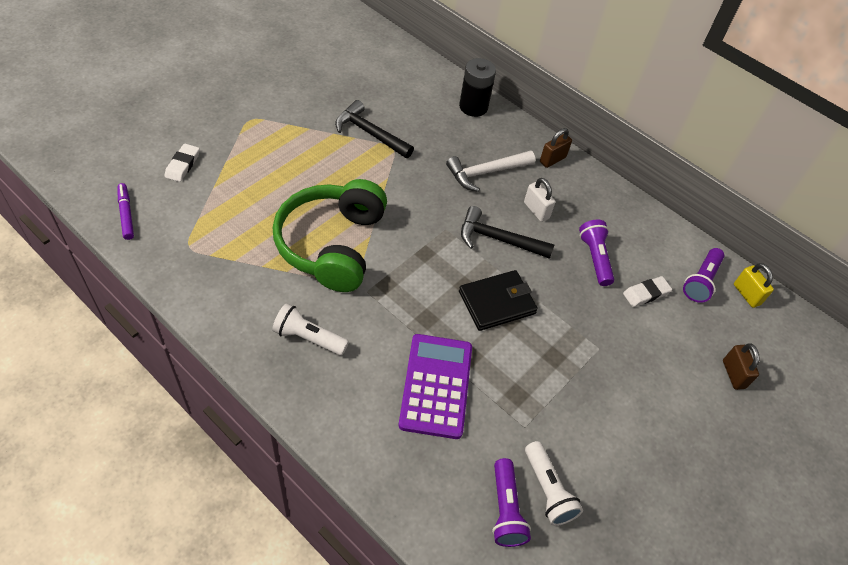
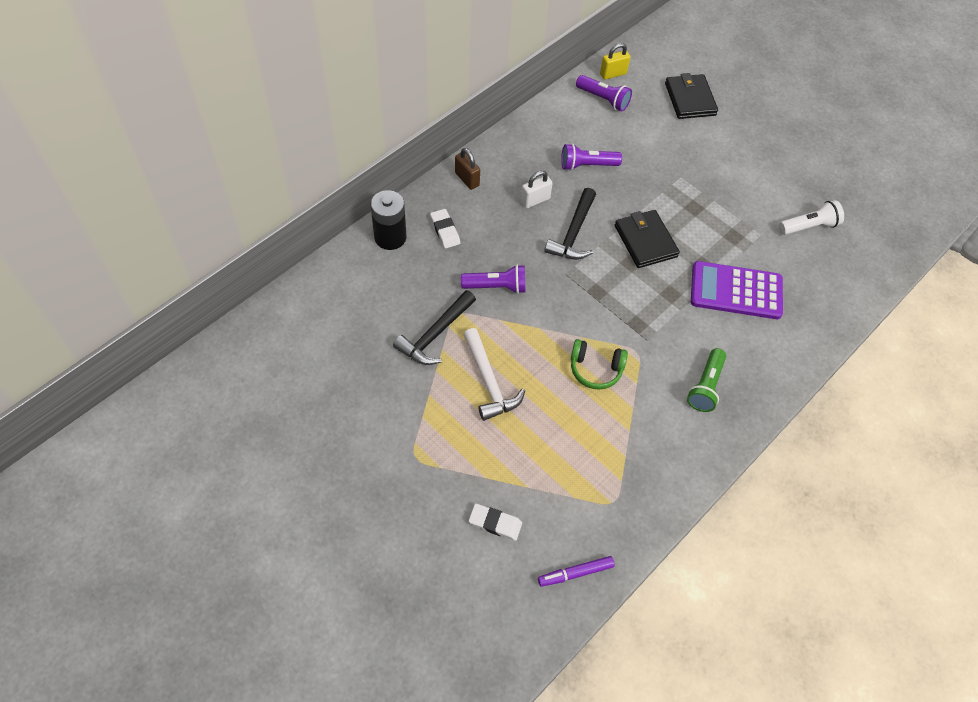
camera: 85 degrees left, 5 degrees up
(308, 337) = (705, 386): white flashlight -> green flashlight
(332, 245) = (595, 369): green headphones -> green headphones, size x0.48
(486, 172) = (488, 235): white hammer -> white hammer (489, 382)
(505, 510) = (830, 254): purple flashlight -> purple flashlight (496, 287)
(646, 293) = (621, 137): white eraser -> white eraser (445, 230)
(733, 374) = (690, 99): brown padlock -> black wallet

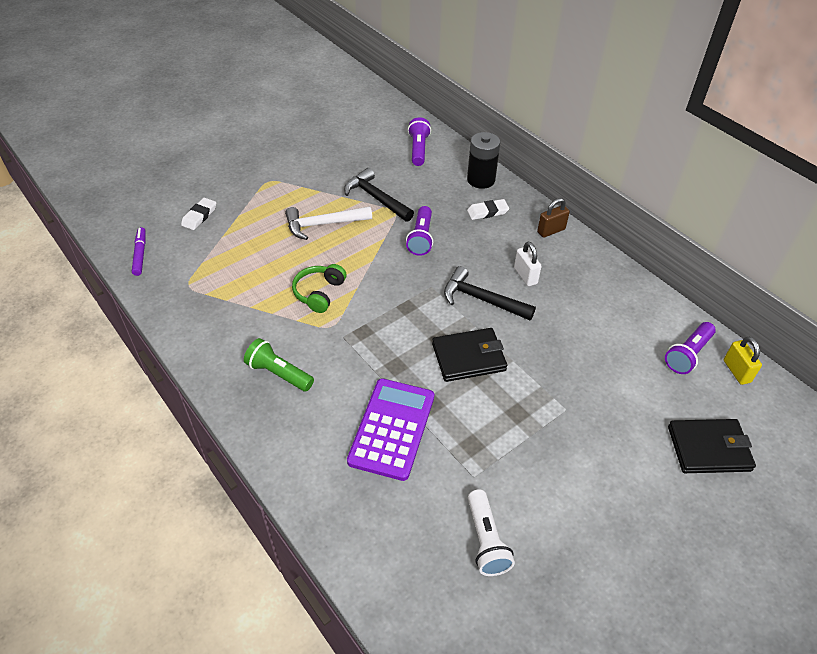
camera: 100 degrees right, 10 degrees down
(587, 165) = (577, 323): purple flashlight -> purple flashlight (418, 149)

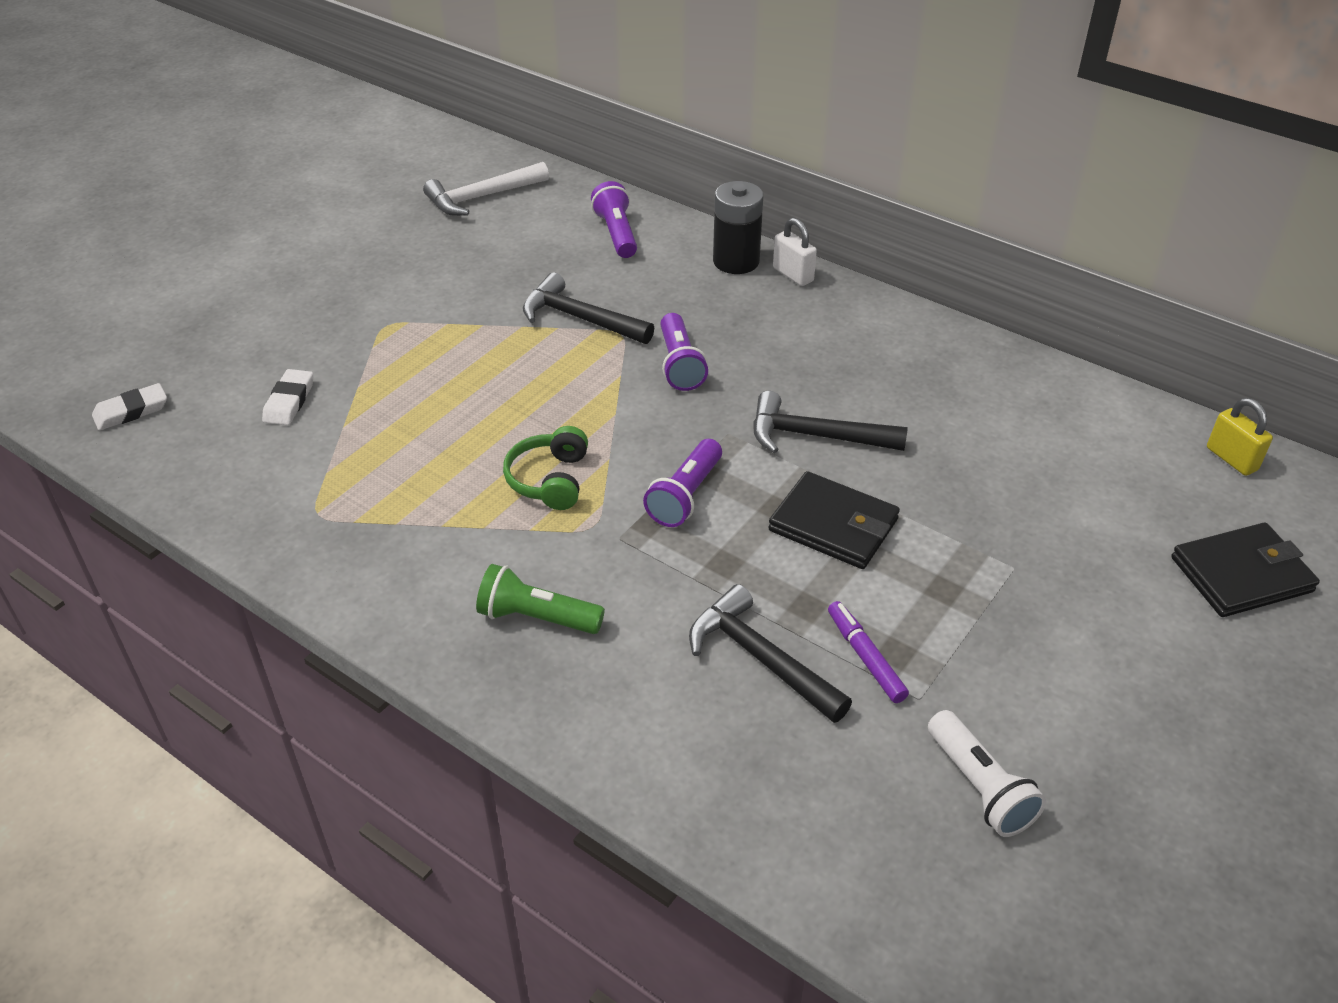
camera: 15 degrees left, 5 degrees down
(140, 254) = (209, 482): purple marker -> purple marker (865, 657)
(323, 224) = (510, 374): white hammer -> white hammer (482, 197)
(392, 428) = (760, 658): purple calculator -> black hammer
(468, 357) = (833, 525): black wallet -> black wallet turned 60 degrees clockwise
(487, 212) = (767, 306): white eraser -> white eraser (131, 411)
(525, 276) = (867, 388): white padlock -> white padlock (793, 275)
(551, 231) = (877, 316): brown padlock -> none
(687, 354) = (1153, 451): purple flashlight -> purple flashlight (685, 496)

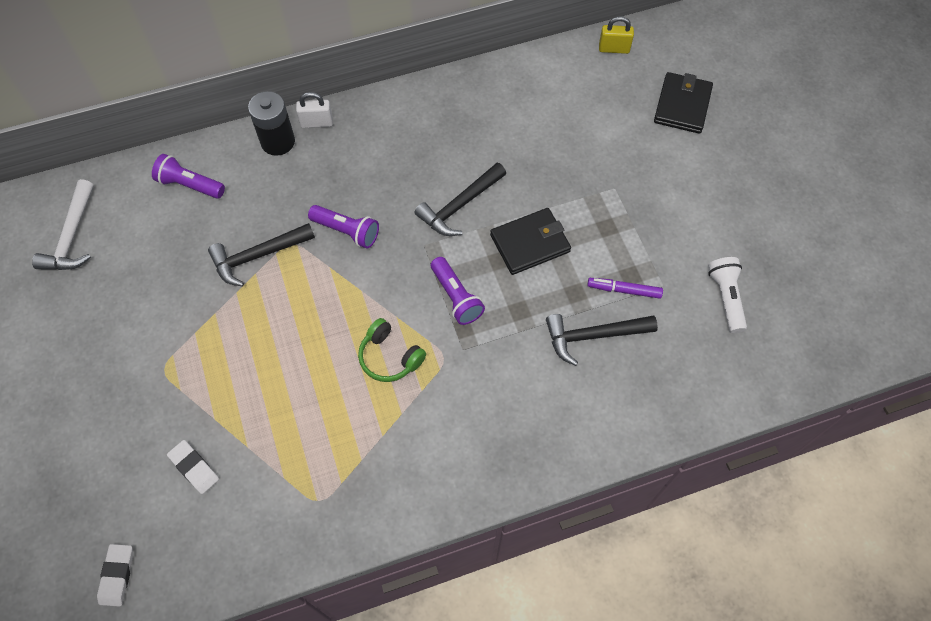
camera: 55 degrees left, 20 degrees up
(536, 617) = (491, 425): green flashlight -> none
(979, 787) = (725, 298): white flashlight -> white flashlight turned 105 degrees counterclockwise

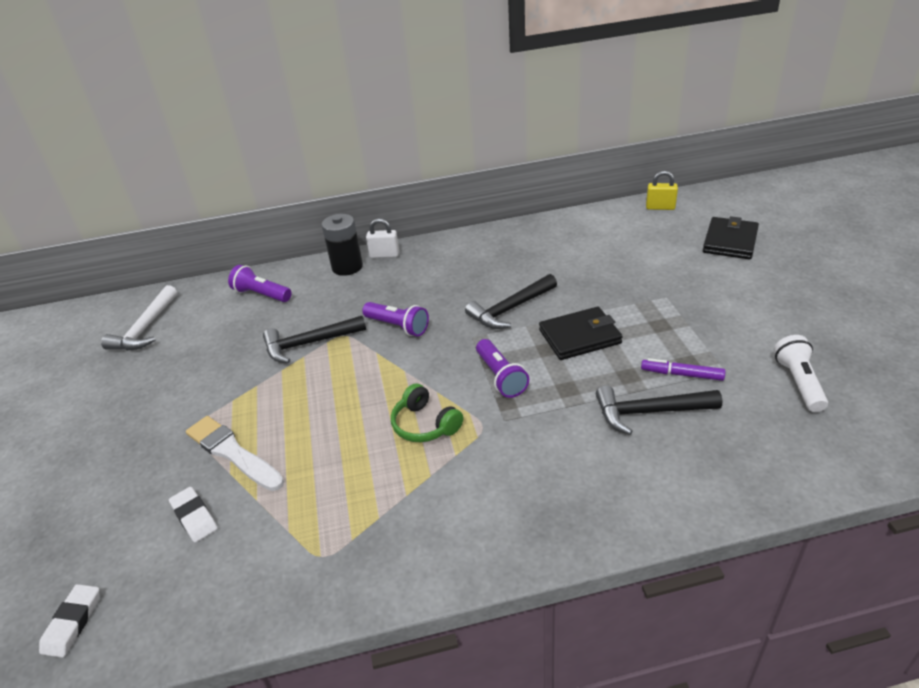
camera: 10 degrees right, 25 degrees down
(212, 396) = (233, 453): none -> white brush

